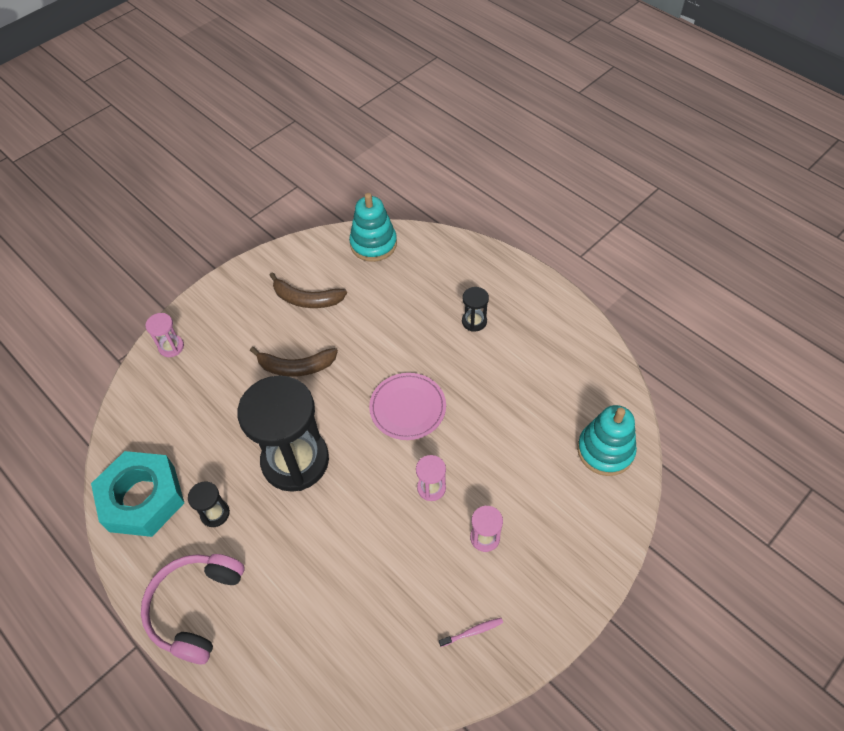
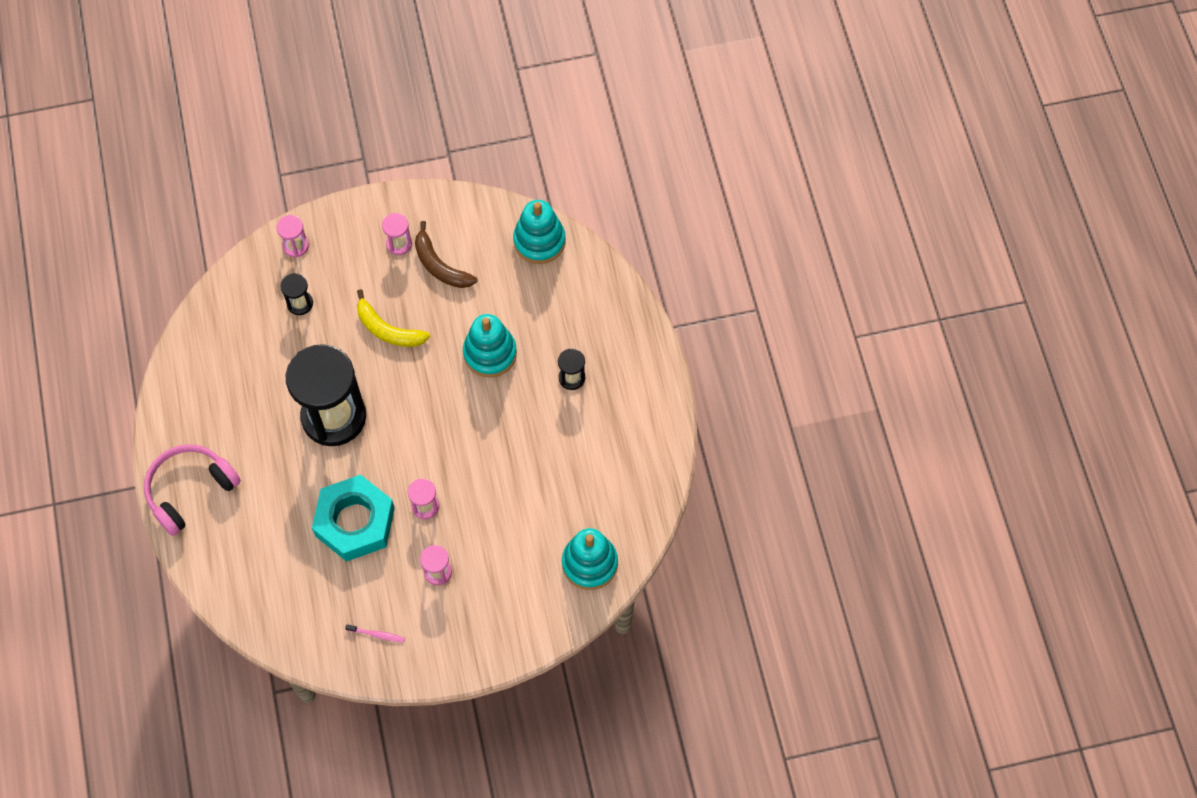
camera: 30 degrees right, 10 degrees up
(142, 498) = (198, 376): turquoise nut -> turquoise nut (355, 522)
(215, 513) = (245, 423): black hourglass -> black hourglass (300, 303)
(261, 301) = (399, 244): none -> pink hourglass
(296, 367) = (388, 329): brown banana -> yellow banana
(395, 339) = (490, 353): none -> turquoise stacking toy
(407, 408) = (455, 425): pink plate -> none

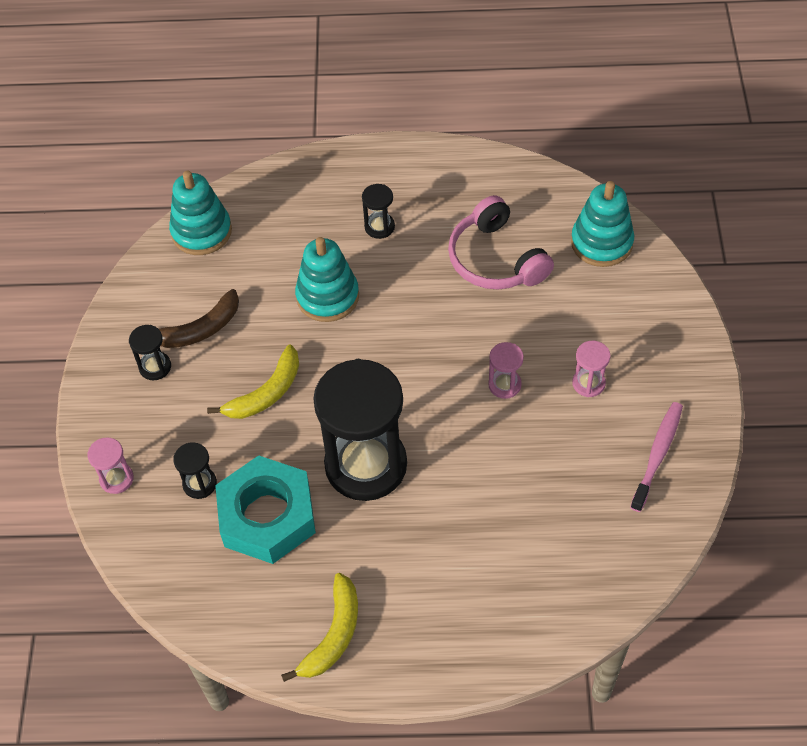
camera: 75 degrees left, 10 degrees down
(189, 424) = (333, 635): none -> yellow banana
(190, 490) = (428, 645): pink headphones -> pink headphones (495, 259)
(355, 522) = (510, 460): turquoise nut -> turquoise nut (267, 516)
(377, 634) = (657, 455): pink toothbrush -> pink toothbrush, size x1.81
(399, 244) = (155, 367): pink hourglass -> black hourglass

